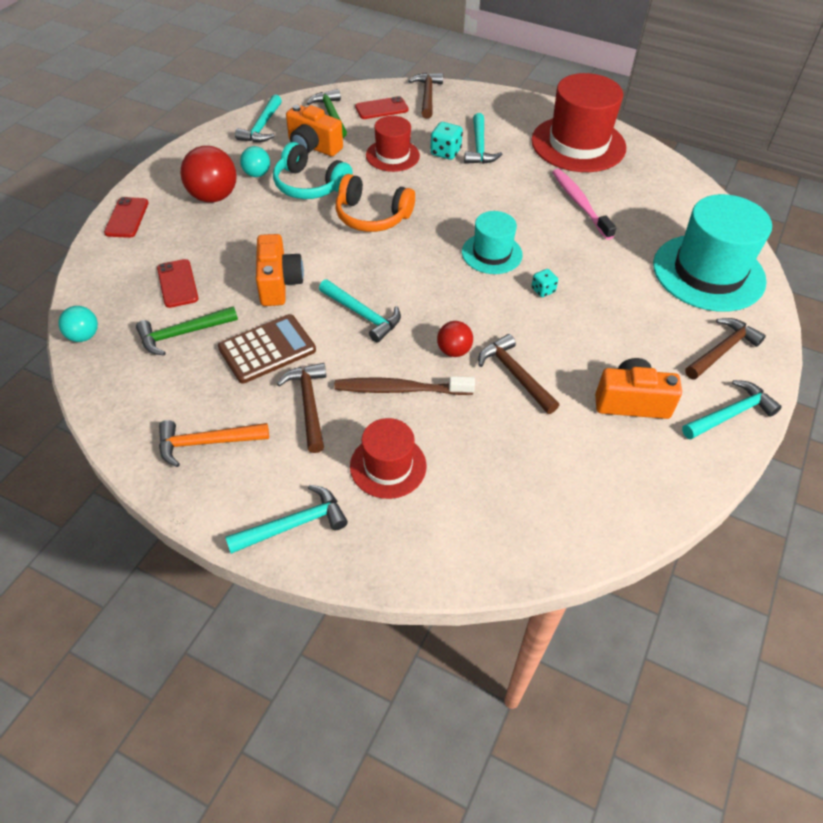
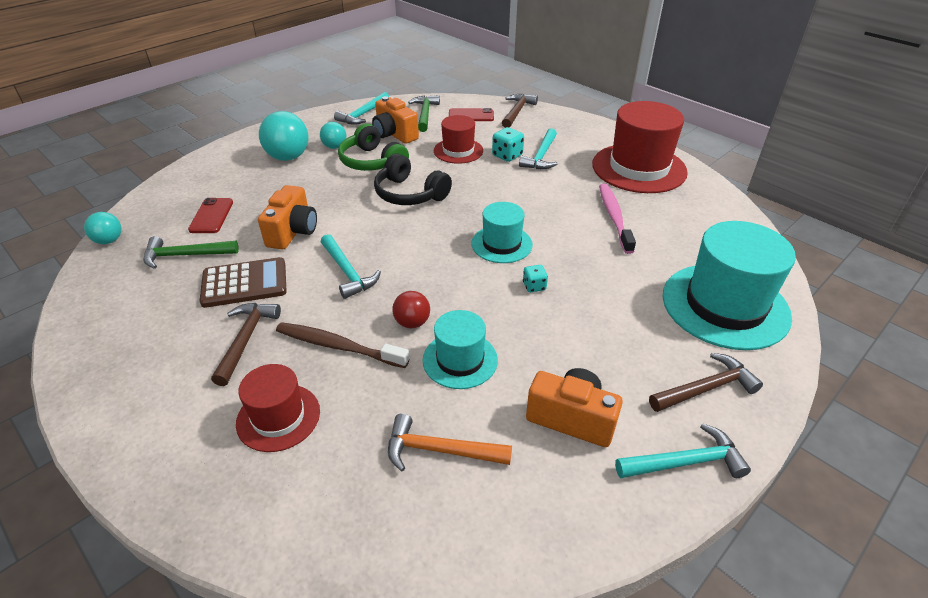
camera: 20 degrees right, 10 degrees down
(127, 218) = (210, 161): red phone -> none
(207, 443) = (135, 351): orange hammer -> orange hammer (440, 450)
(213, 196) = (288, 157): red ball -> turquoise ball
(293, 524) = (151, 450): turquoise hammer -> none
(309, 185) = (372, 162): turquoise headphones -> green headphones
(372, 216) = (409, 194): orange headphones -> black headphones
(515, 375) = (460, 360): brown hammer -> turquoise hat

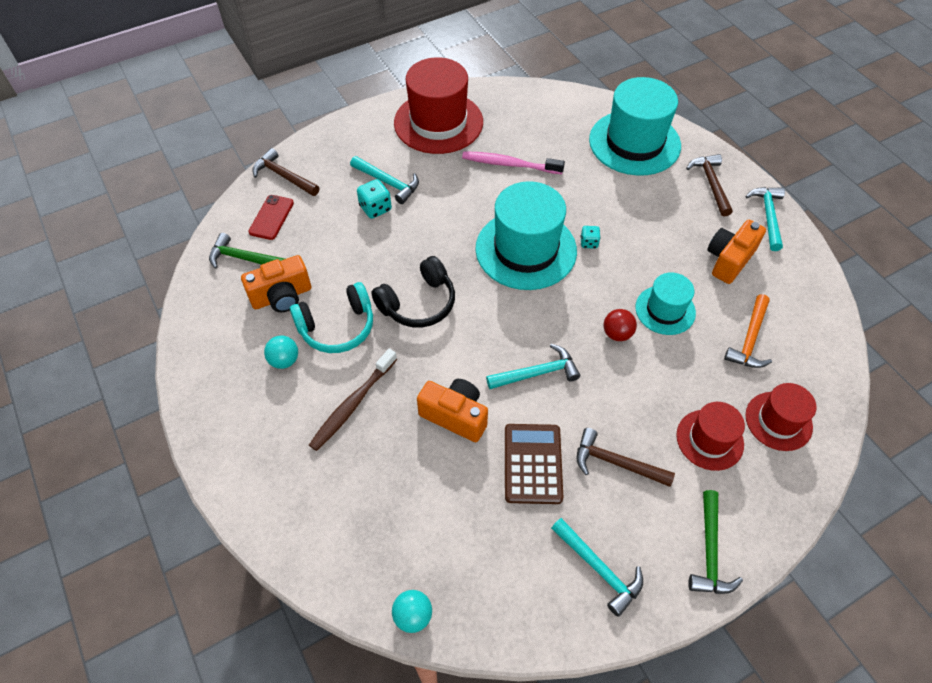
camera: 75 degrees left, 15 degrees up
(186, 255) = (468, 523): green hammer -> green hammer (710, 551)
(211, 216) = (395, 499): red phone -> none
(288, 157) = (288, 412): turquoise ball -> none
(338, 346) = (636, 391): brown toothbrush -> brown toothbrush (352, 404)
(363, 114) = (212, 321): turquoise hammer -> turquoise hammer (598, 568)
(372, 162) = (337, 327): green headphones -> turquoise headphones
(458, 151) = (347, 245): red hat -> red hat (778, 421)
(501, 244) = (526, 249): turquoise hat -> turquoise hat, size x1.79

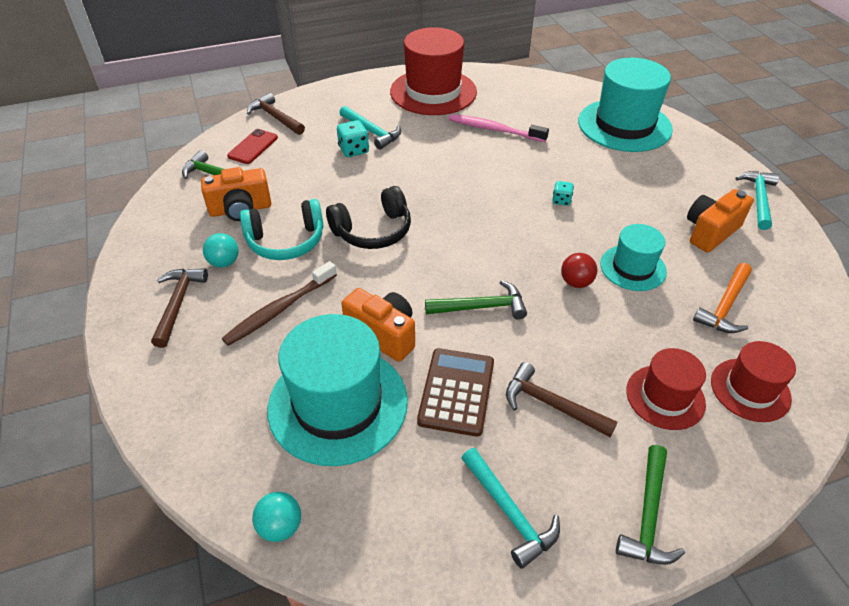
camera: 10 degrees right, 10 degrees down
(526, 249) = (494, 199): turquoise hat -> turquoise hat (338, 404)
(537, 373) = (481, 307): turquoise hammer -> green hammer
(711, 184) = (699, 166): brown hammer -> brown hammer (178, 304)

